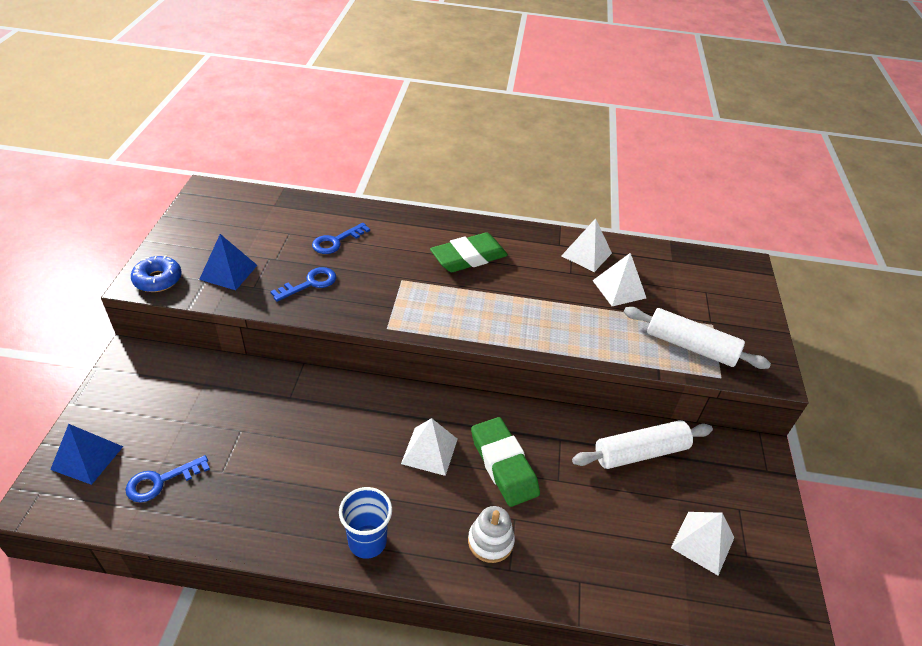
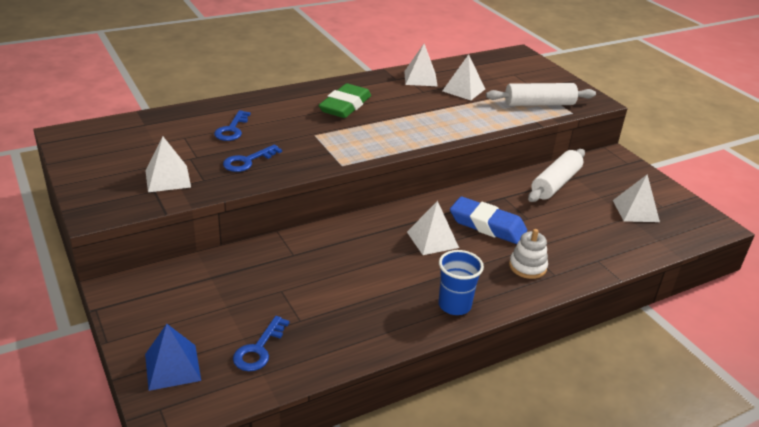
camera: 35 degrees left, 10 degrees down
(158, 279) = (109, 206): blue donut -> none
(228, 272) = (167, 178): blue pyramid -> white pyramid
(310, 283) = (247, 161): blue key -> blue key turned 150 degrees counterclockwise
(503, 465) = (487, 225): green eraser -> blue eraser

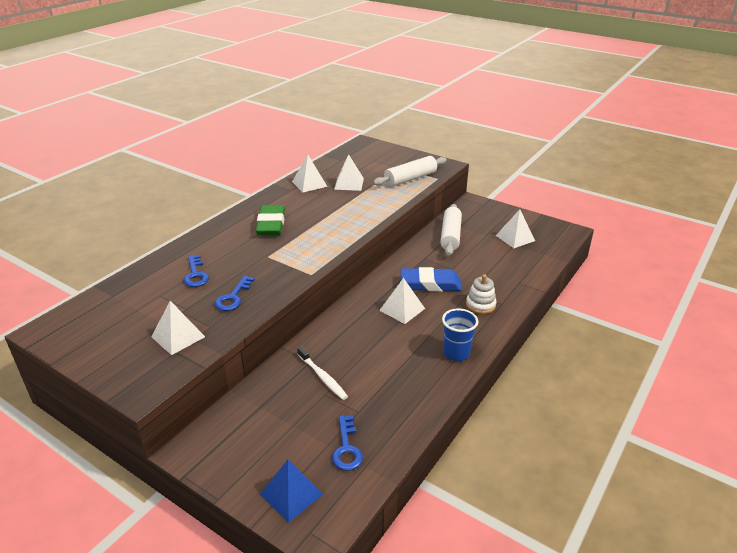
camera: 25 degrees left, 0 degrees up
(293, 274) = (322, 377): none -> white toothbrush

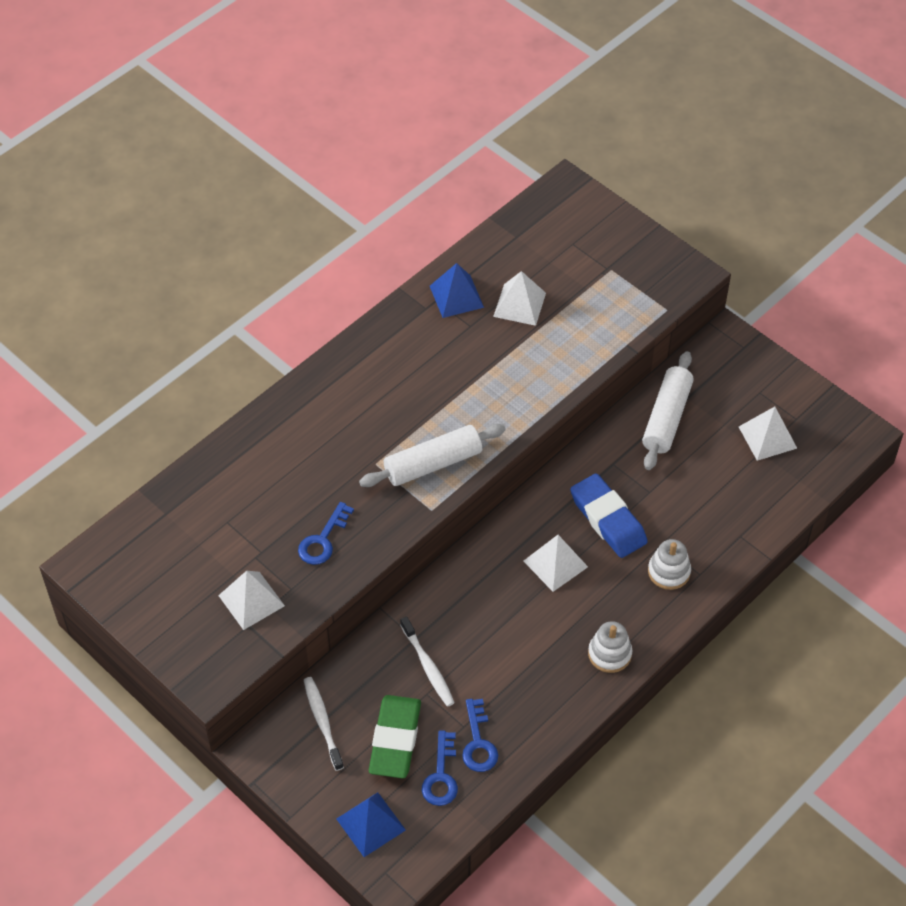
camera: 10 degrees right, 20 degrees up
(195, 275) = (274, 488): blue key -> blue key (478, 743)
(242, 424) = (322, 722): none -> white toothbrush
(271, 224) = (386, 392): green eraser -> green eraser (395, 740)
(309, 184) = (456, 296): white pyramid -> blue pyramid
(410, 178) = (621, 304): white rolling pin -> white rolling pin (433, 463)
(430, 284) = (608, 519): blue eraser -> blue eraser turned 45 degrees clockwise
(456, 353) = (609, 654): blue cup -> white stacking toy

